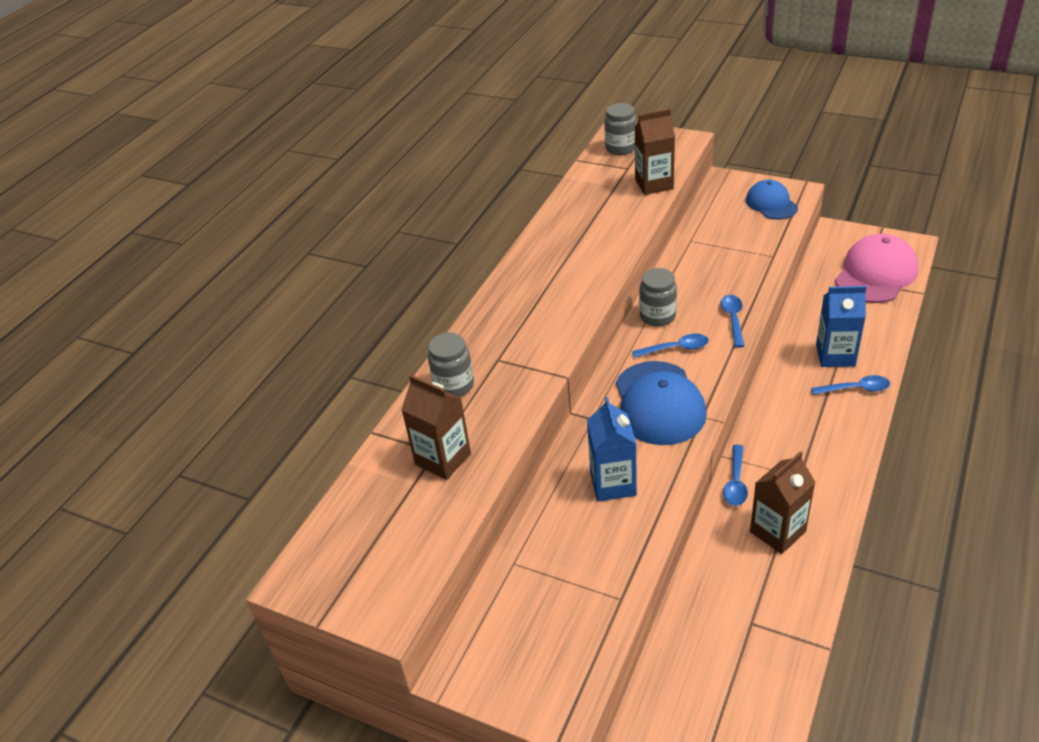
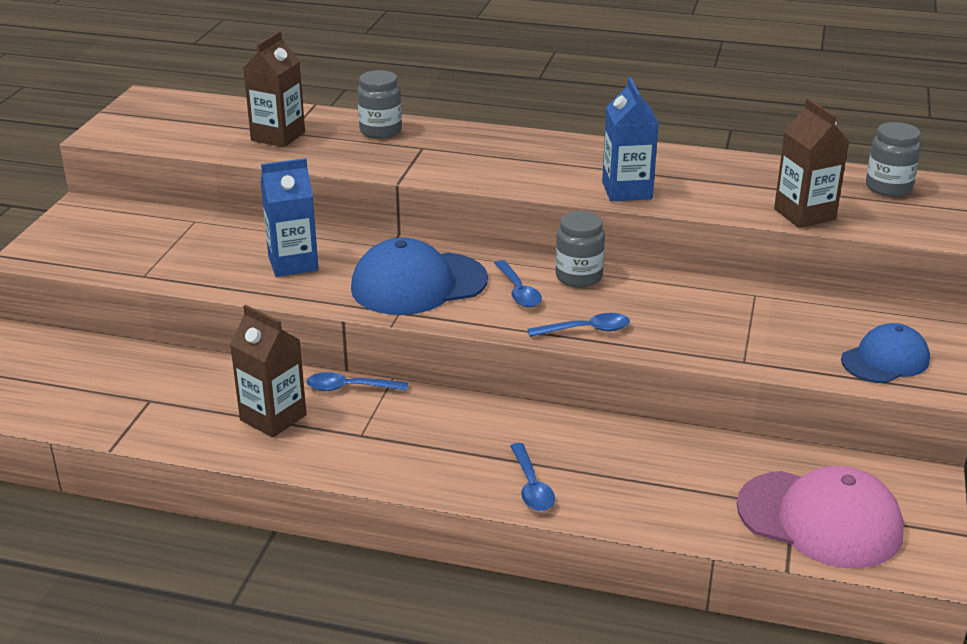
camera: 75 degrees right, 10 degrees down
(835, 355) = (600, 470): blue carton -> blue carton (627, 190)

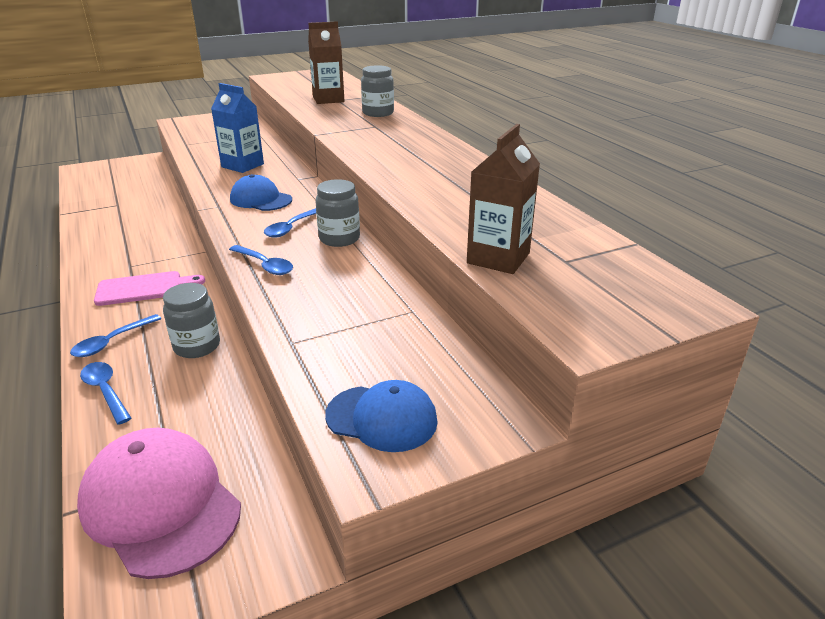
camera: 50 degrees right, 0 degrees up
(273, 417) = (127, 237): brown carton -> none
(349, 388) = (180, 244): blue spoon -> blue spoon (105, 391)
(418, 284) = (261, 199): blue cap -> blue cap, size x0.62
(434, 439) = (144, 288): none -> pink cutting board
(627, 190) = (417, 188): blue carton -> none
(819, 519) = (161, 504): pink cap -> pink cap turned 150 degrees clockwise
(888, 187) = (631, 279): grey jar -> grey jar (197, 346)

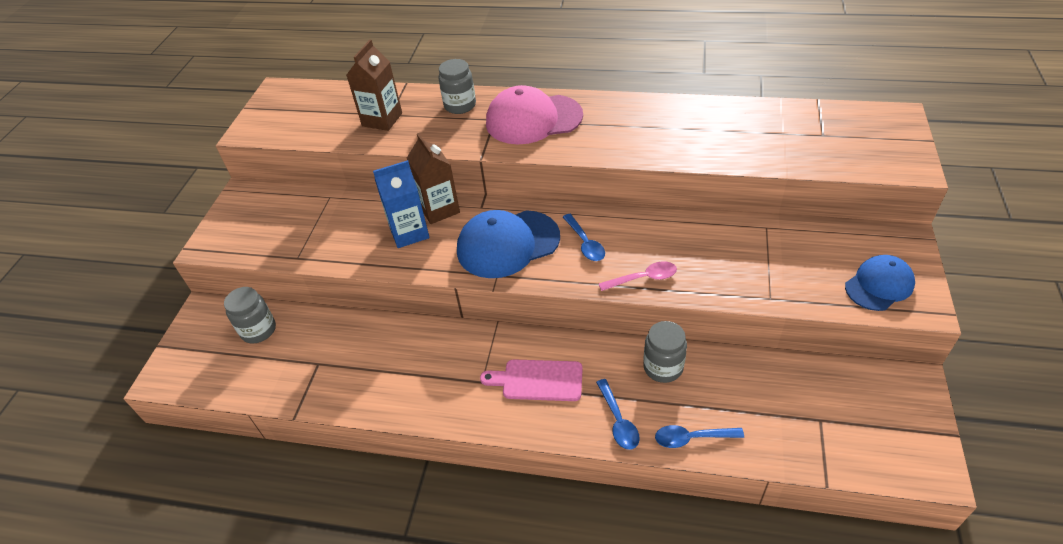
camera: 50 degrees left, 15 degrees up
(144, 288) = (538, 380): pink cutting board -> pink cutting board turned 105 degrees counterclockwise
(161, 504) = (843, 431): pink cap -> pink cap (533, 119)
(261, 199) = (508, 244): blue cap -> blue cap, size x1.61
(265, 265) = (643, 278): blue spoon -> pink spoon
(339, 239) = (629, 223): grey jar -> grey jar (258, 330)
(498, 258) = (802, 159): brown carton -> brown carton (439, 209)

